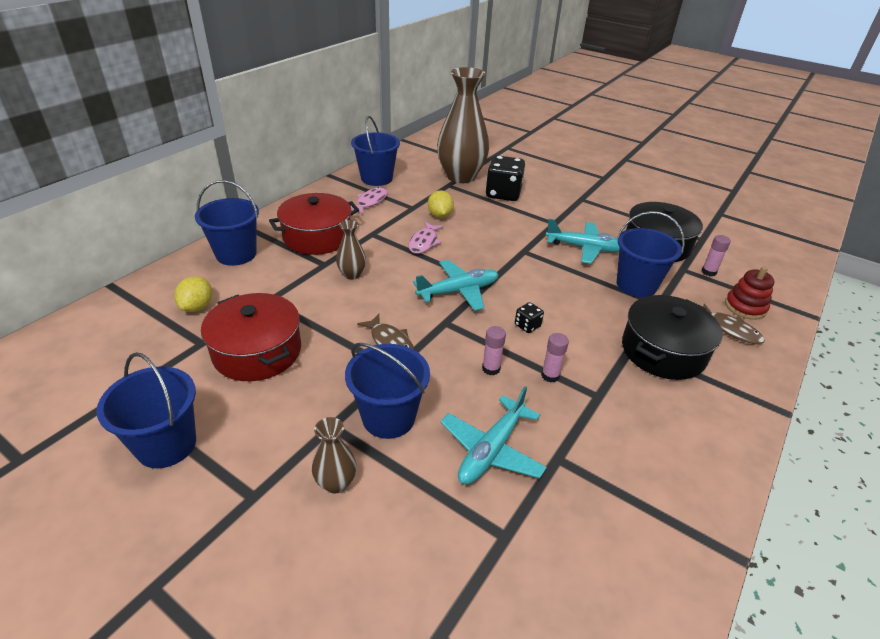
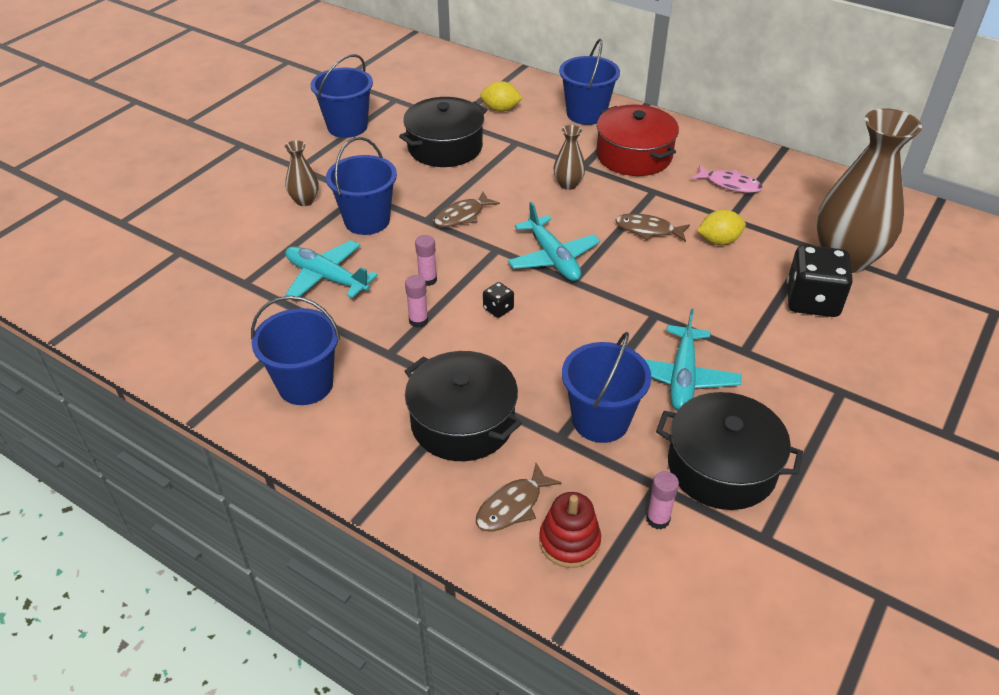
camera: 90 degrees right, 5 degrees up
(257, 351) = (445, 147): red pot -> black pot
(376, 178) = (796, 184): blue bucket -> blue bucket (305, 384)
(424, 242) = (648, 230): pink fish -> brown fish

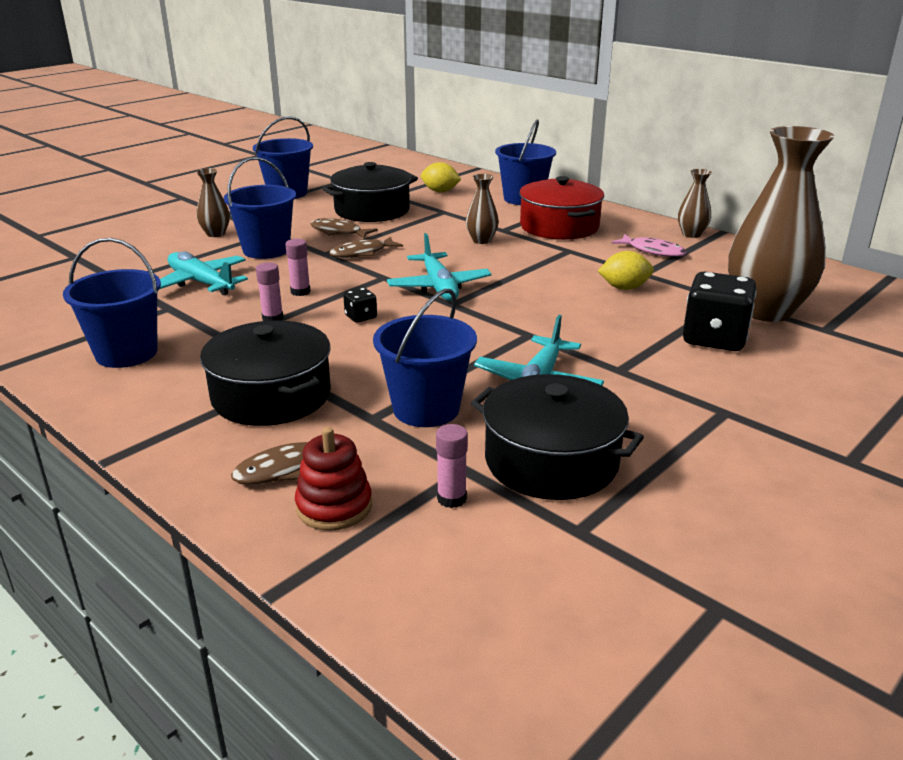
camera: 10 degrees right, 15 degrees down
(648, 230) = (550, 275): brown fish -> brown fish (338, 232)
(758, 155) = (691, 234): none -> brown vase

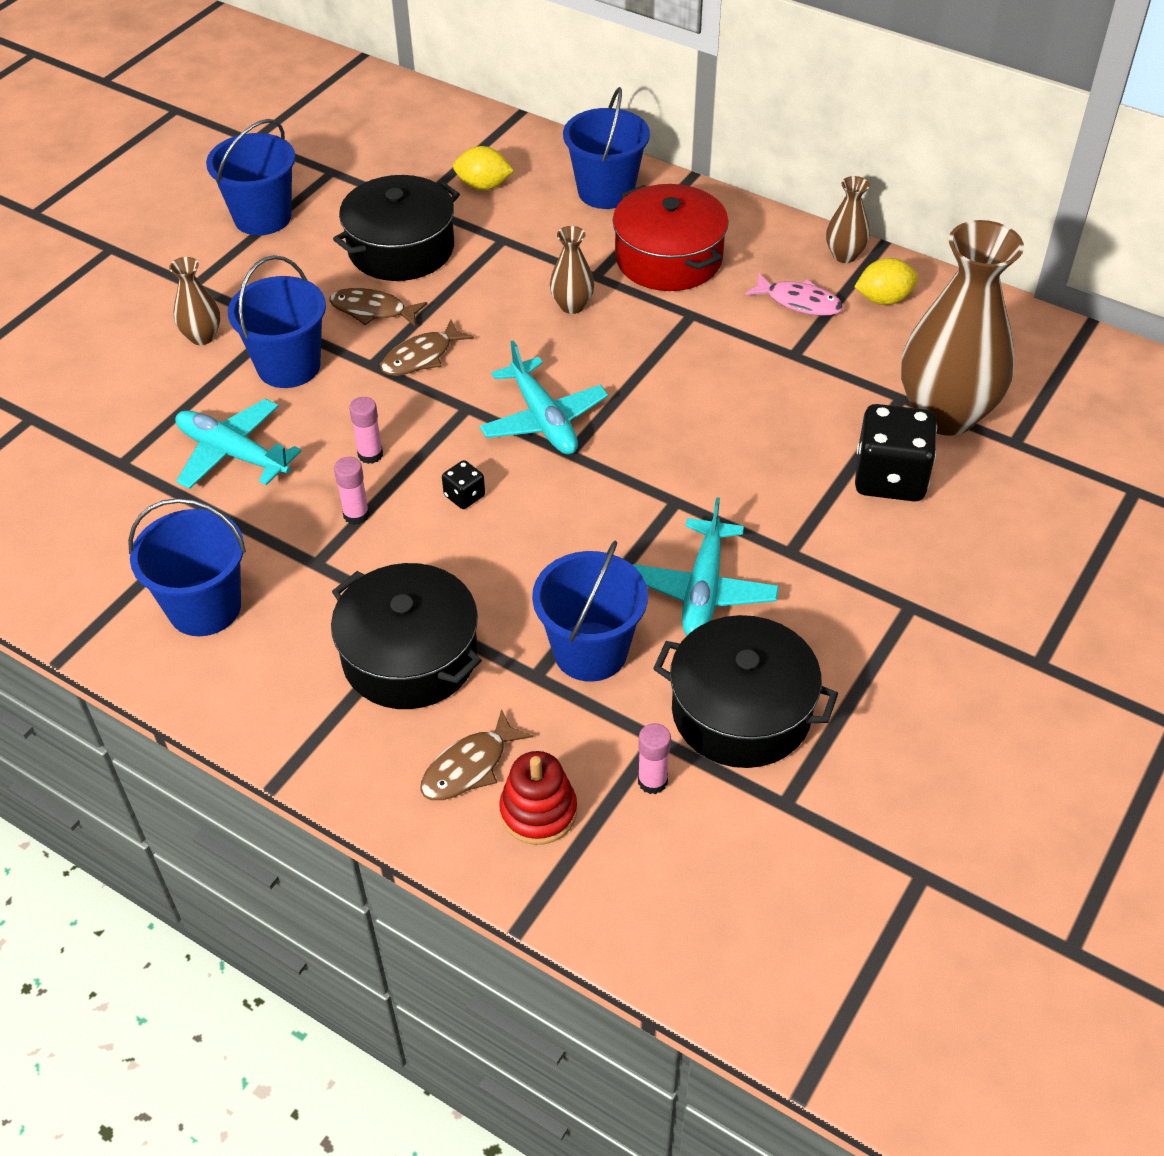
camera: 10 degrees left, 20 degrees up
(624, 288) = (774, 390): yellow lemon -> yellow lemon (883, 299)

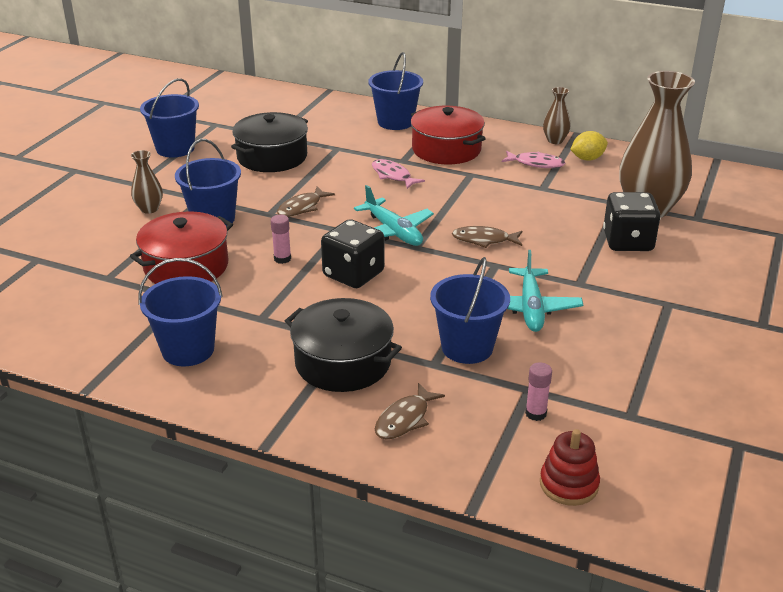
camera: 10 degrees left, 15 degrees down
(232, 453) = (186, 266): turquoise plane -> red pot
(356, 515) = (282, 290): pink glue stick -> none
(373, 310) = (262, 187): brown fish -> brown fish (484, 240)
(464, 496) = (353, 274): black dice -> black dice, size x2.18
(483, 186) = (316, 124): yellow lemon -> none
(538, 811) = (462, 439): red stacking toy -> red stacking toy (569, 484)
(572, 305) = (393, 176): brown vase -> pink fish
(741, 711) = (581, 369): black pot -> none

